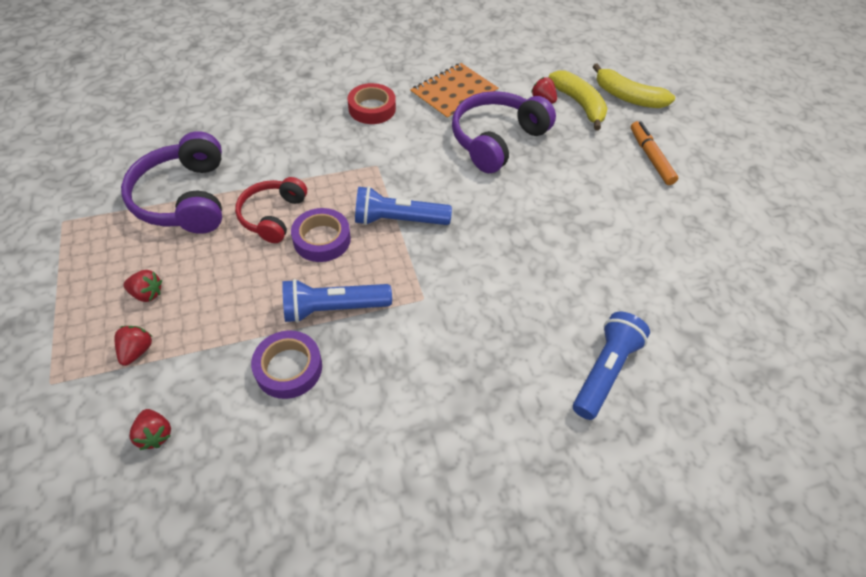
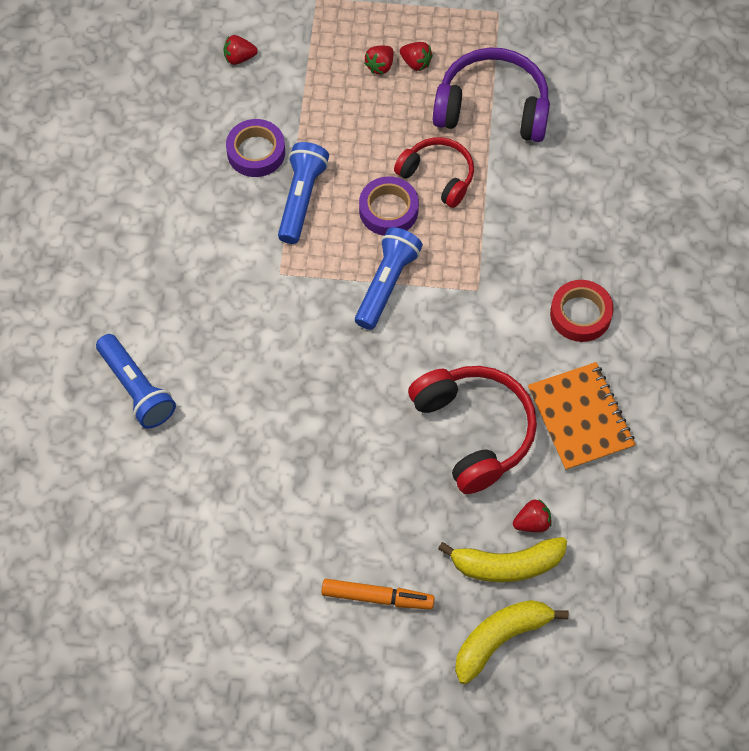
camera: 115 degrees right, 10 degrees up
(137, 351) = (322, 54): red strawberry -> red strawberry (416, 63)
(496, 140) = (474, 431): purple headphones -> red headphones

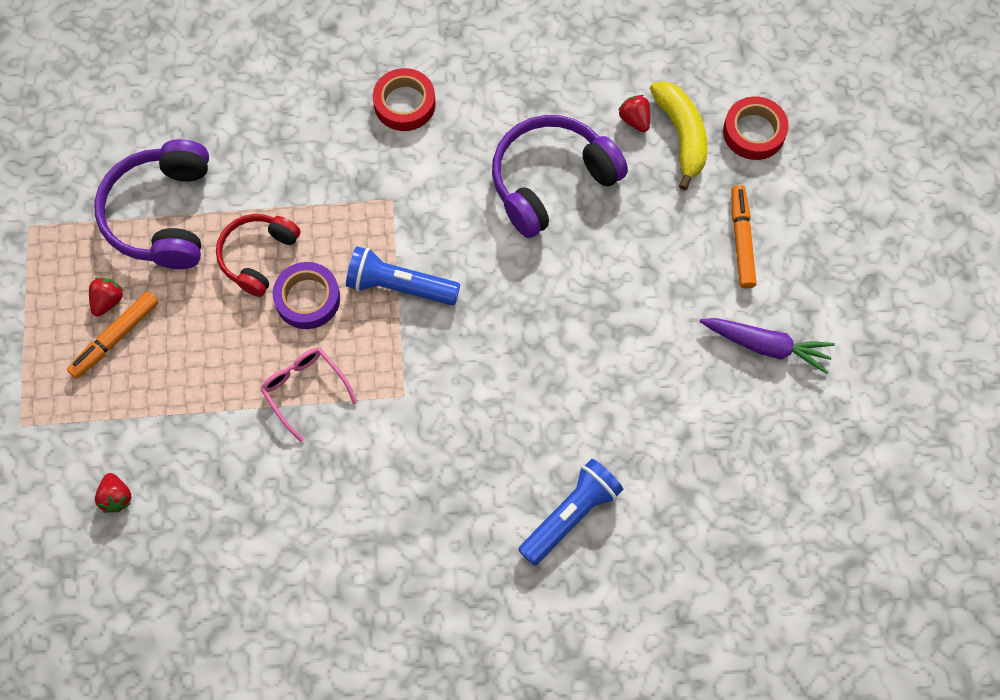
camera: 100 degrees left, 5 degrees up
(256, 152) = (249, 451): purple tape -> none
(259, 595) = (766, 346): none -> purple carrot
(301, 199) = (305, 390): blue flashlight -> pink glasses
(380, 66) = (115, 338): red strawberry -> orange marker
(474, 431) = (551, 181): red headphones -> purple headphones
(500, 639) = (754, 132): yellow banana -> red tape
(580, 418) = (518, 92): orange notebook -> none

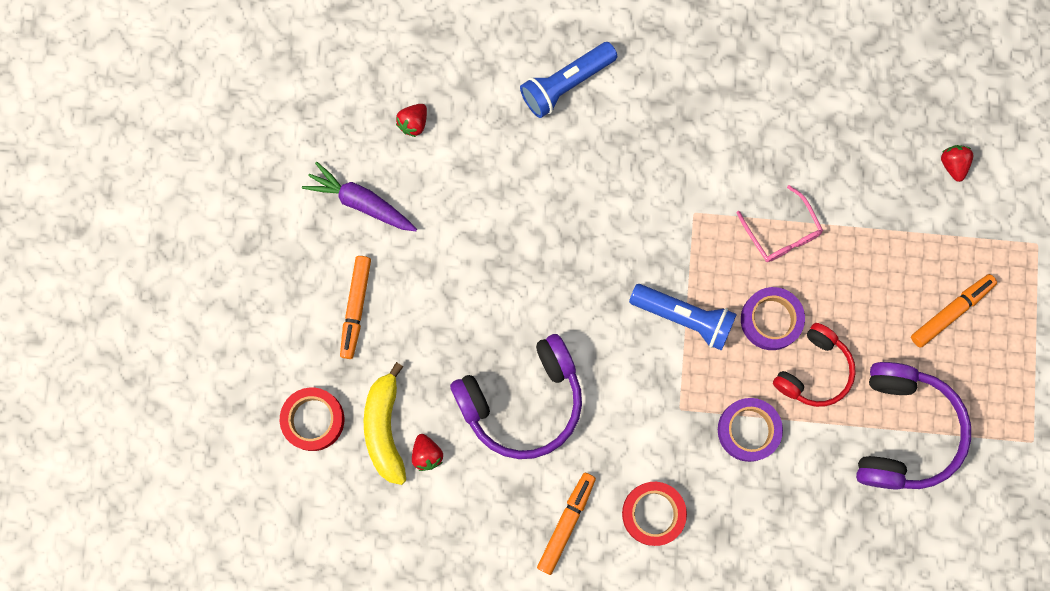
camera: 170 degrees left, 10 degrees up
(108, 301) = (957, 349): red strawberry -> red strawberry (413, 123)
(320, 191) = (748, 430): none -> purple tape
(487, 83) = (566, 523): none -> orange marker

